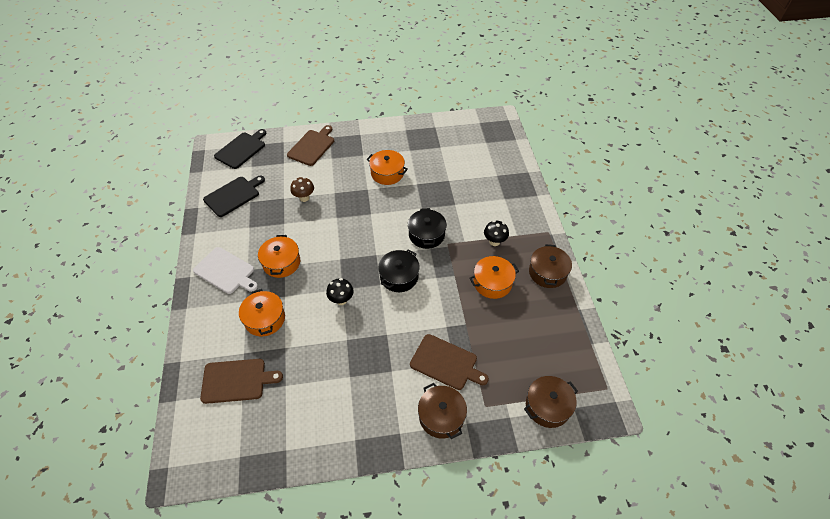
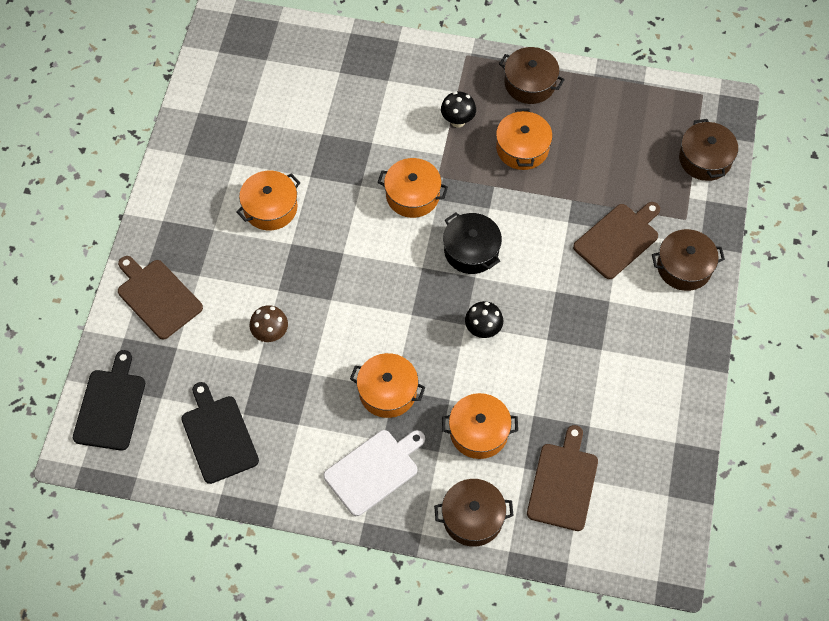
camera: 70 degrees left, 10 degrees up
(201, 333) = (472, 518): none -> brown pot
(241, 149) = (111, 406): black cutting board -> black cutting board turned 45 degrees clockwise
(426, 235) = (412, 195): black pot -> orange pot

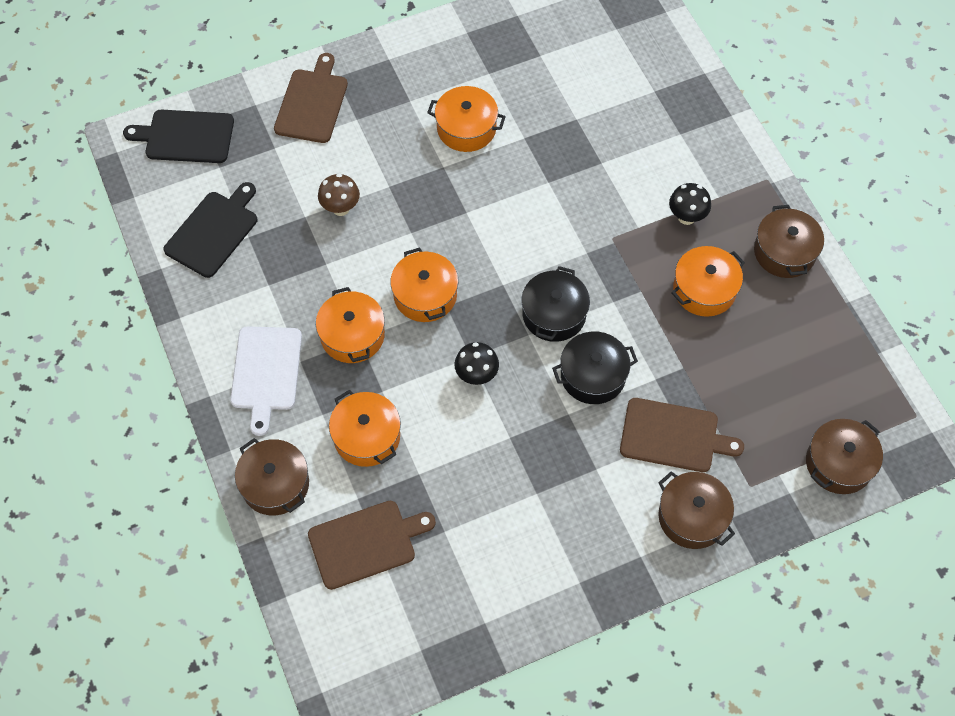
camera: 55 degrees right, 0 degrees up
(111, 406) = (185, 136): black cutting board -> black cutting board turned 150 degrees counterclockwise
(374, 470) = (266, 372): white cutting board -> white cutting board turned 75 degrees clockwise
(412, 195) = (573, 230): orange pot -> orange pot (425, 295)
(537, 257) = (593, 375): none -> black pot

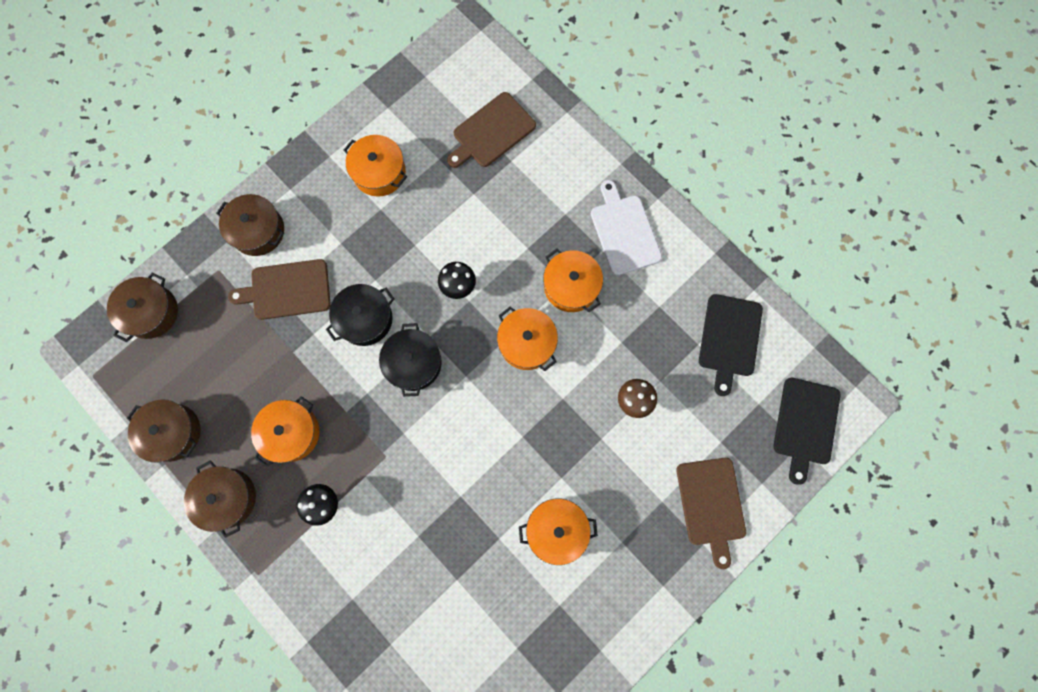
camera: 160 degrees right, 15 degrees up
(185, 136) = (805, 424): black cutting board -> black cutting board turned 120 degrees clockwise
(275, 484) = (575, 150): brown pot -> brown pot (173, 432)
(367, 436) = (524, 208): orange pot -> orange pot (379, 172)

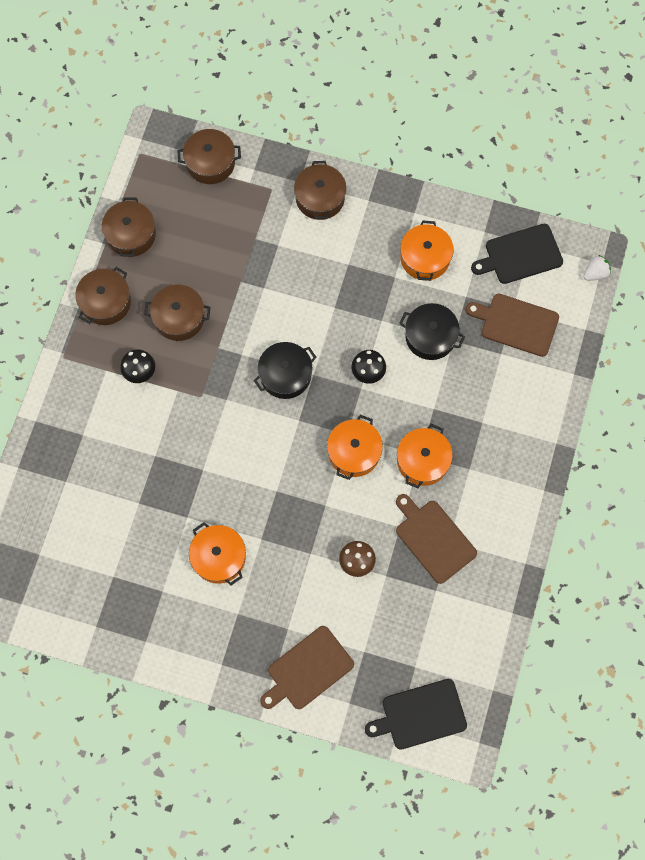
camera: 60 degrees right, 5 degrees down
(287, 290) = (286, 248): brown cutting board -> brown cutting board (433, 538)
(291, 432) = (179, 318): orange pot -> brown pot
(365, 319) = (298, 318): black pot -> black pot (430, 337)
(486, 41) = (595, 273): none -> white strawberry
(624, 231) = (497, 478): white cutting board -> none
(729, 339) = (456, 614): black cutting board -> black cutting board (520, 255)

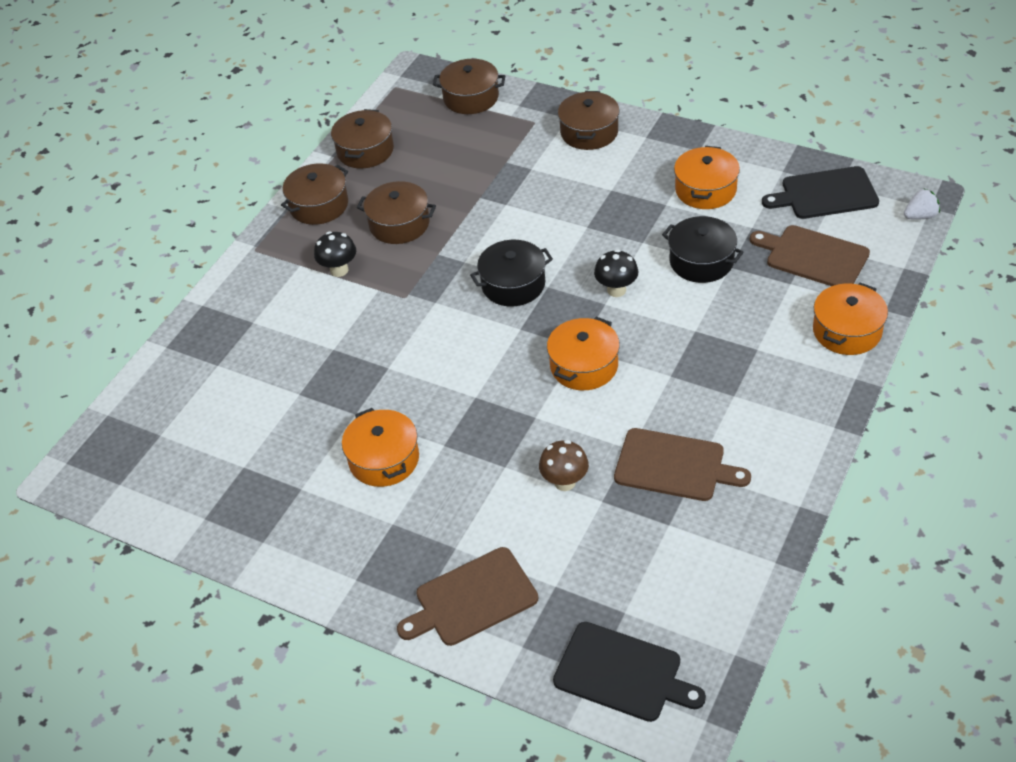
camera: 15 degrees right, 25 degrees down
(420, 715) = (622, 673): black cutting board -> black cutting board turned 150 degrees counterclockwise
(422, 461) = (672, 382): orange pot -> orange pot (847, 331)
(433, 538) = (674, 466): brown cutting board -> brown cutting board turned 135 degrees clockwise

